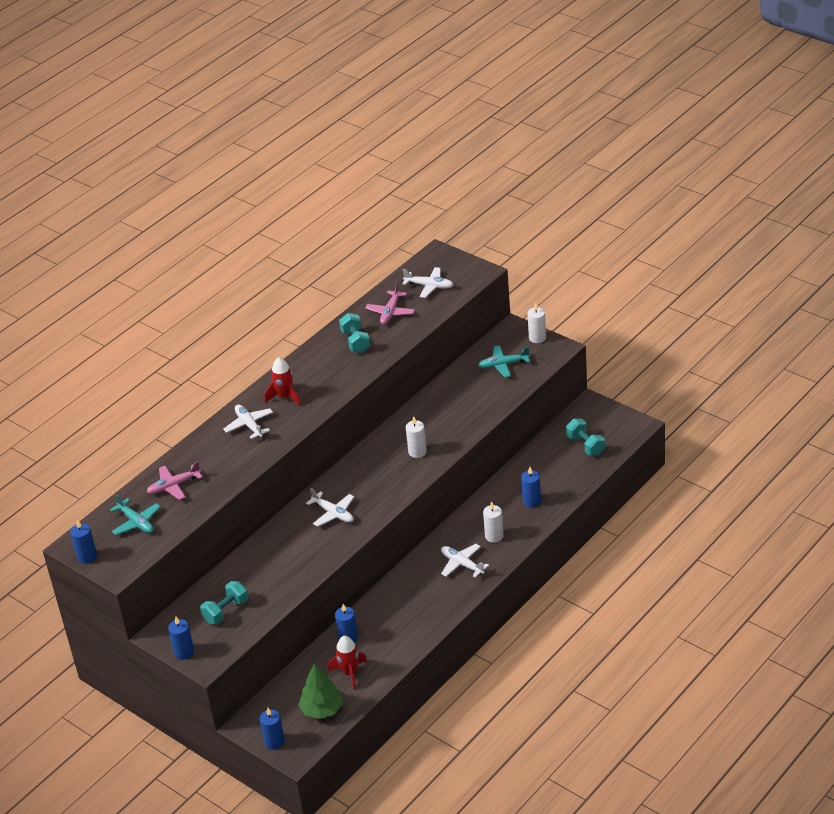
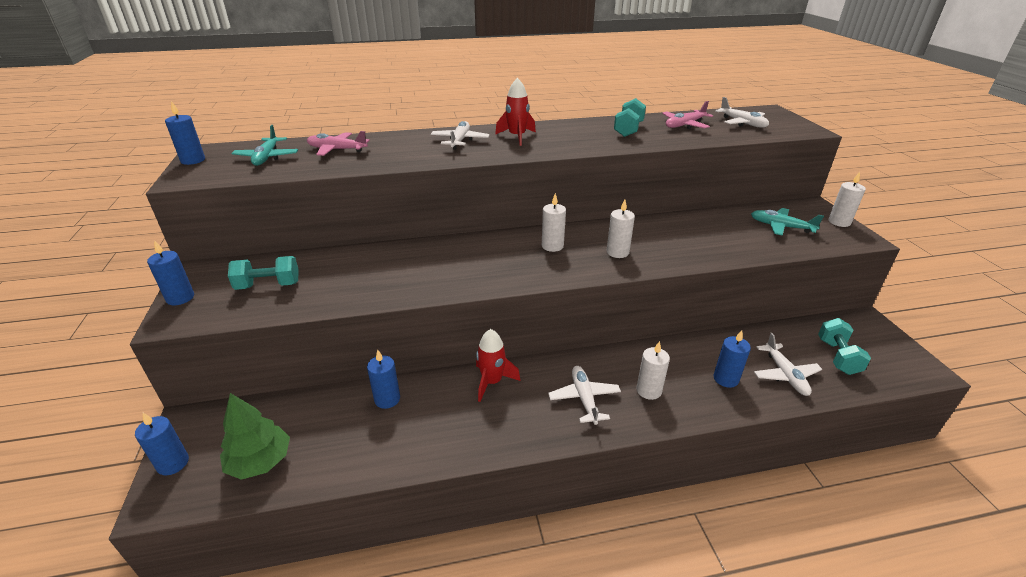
camera: 35 degrees right, 5 degrees down
(333, 513) = (475, 260): white plane -> white plane (785, 375)
(349, 673) = (338, 439): red rocket -> red rocket (492, 382)
(370, 472) = (552, 246): none -> white candle

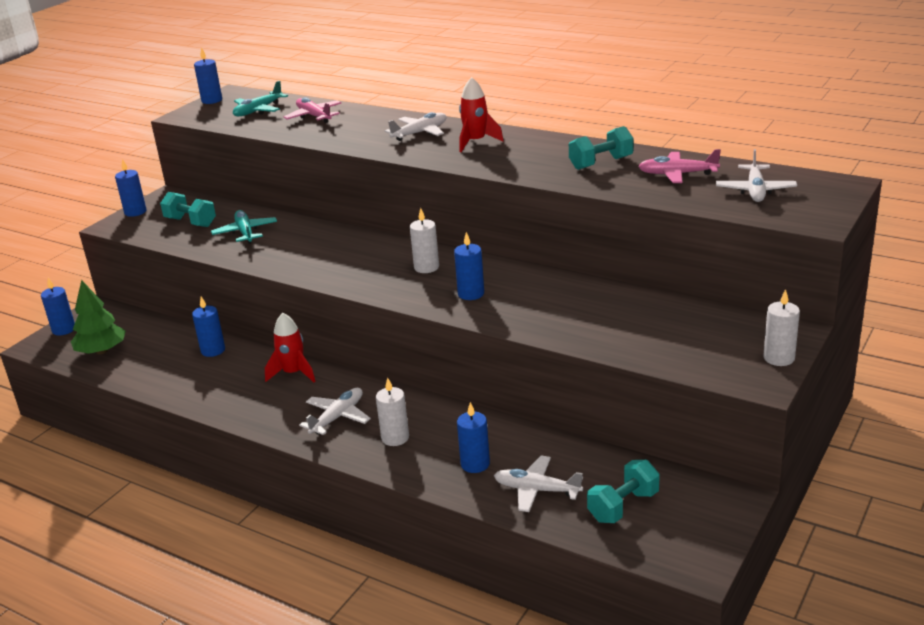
camera: 45 degrees right, 5 degrees down
(617, 252) = (471, 294): white candle -> blue candle
(781, 227) = (692, 335): turquoise plane -> turquoise plane (245, 232)
(785, 375) = (536, 490): white plane -> white plane turned 75 degrees clockwise

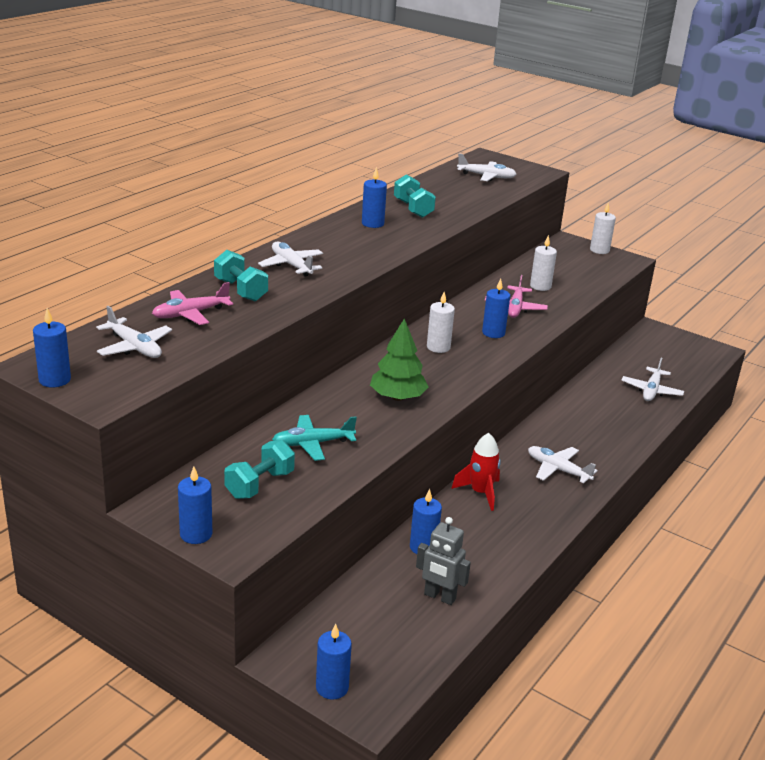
camera: 90 degrees left, 0 degrees up
(102, 351) = (401, 641): green tree -> green tree (397, 397)
(148, 363) = (439, 597): none -> grey robot
(258, 110) = (135, 347): turquoise plane -> white plane
(395, 438) = (589, 443): white candle -> white candle (540, 286)
(475, 142) = (335, 245): red rocket -> none
(475, 464) = (623, 411): blue candle -> blue candle (372, 224)
(623, 506) = (665, 363): turquoise dumbbell -> turquoise dumbbell (241, 290)
(677, 174) = (448, 191): pink plane -> pink plane (515, 308)

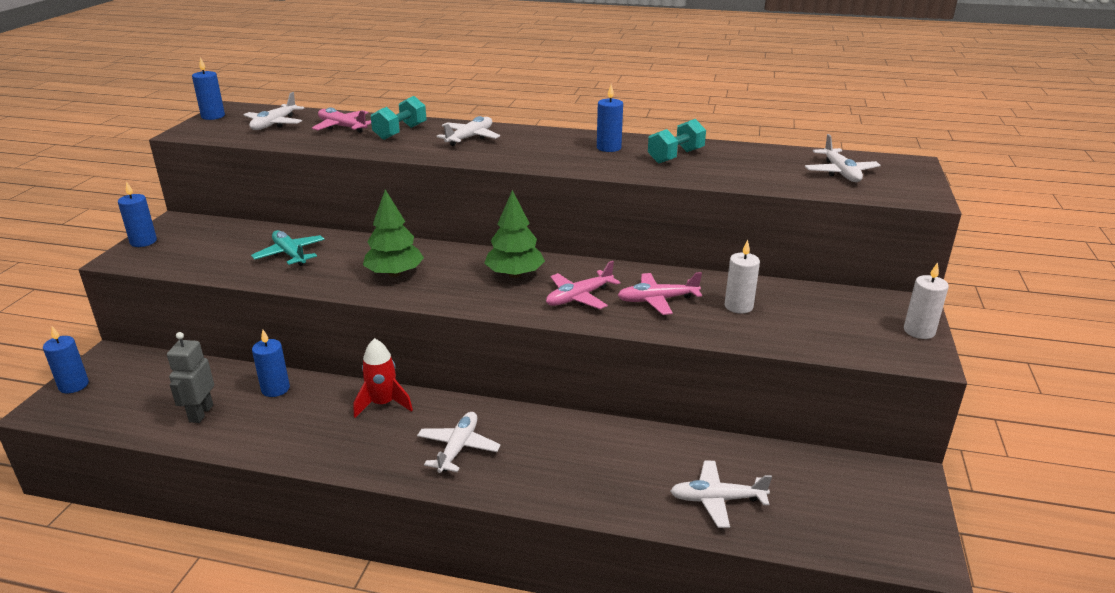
camera: 70 degrees right, 0 degrees up
(260, 484) = (218, 248): turquoise dumbbell -> none
(438, 347) = (515, 274): white candle -> green tree
(493, 333) = (579, 297): blue candle -> pink plane

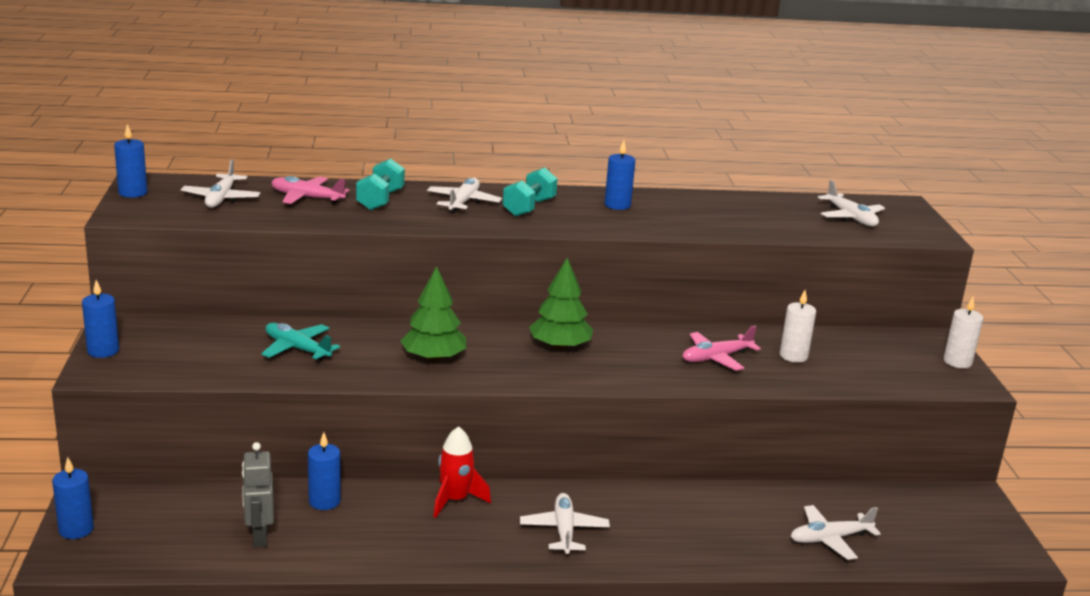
camera: 20 degrees left, 5 degrees down
(579, 297) = (641, 363): pink plane -> none
(675, 156) = (690, 210): turquoise dumbbell -> turquoise dumbbell (529, 208)

